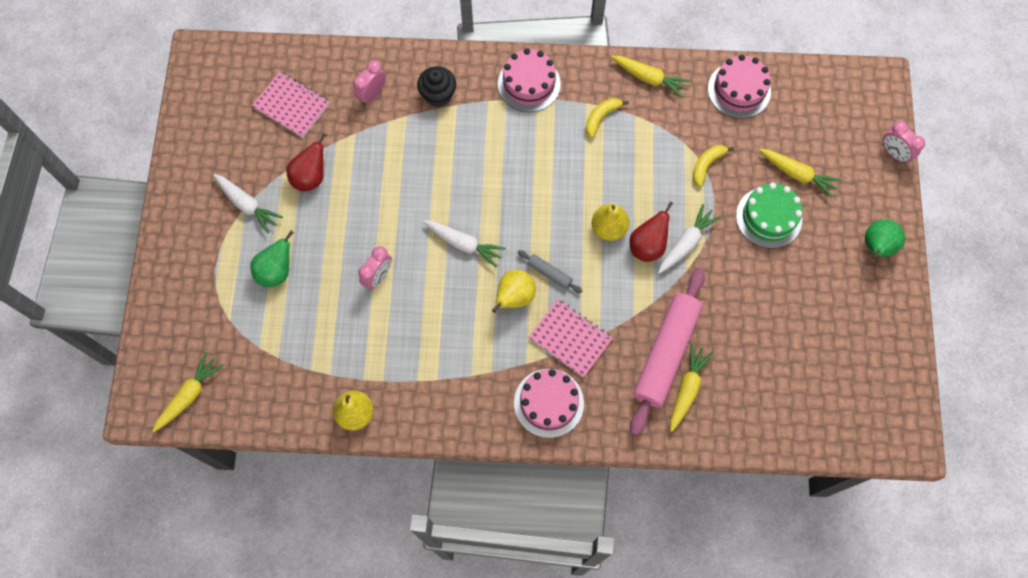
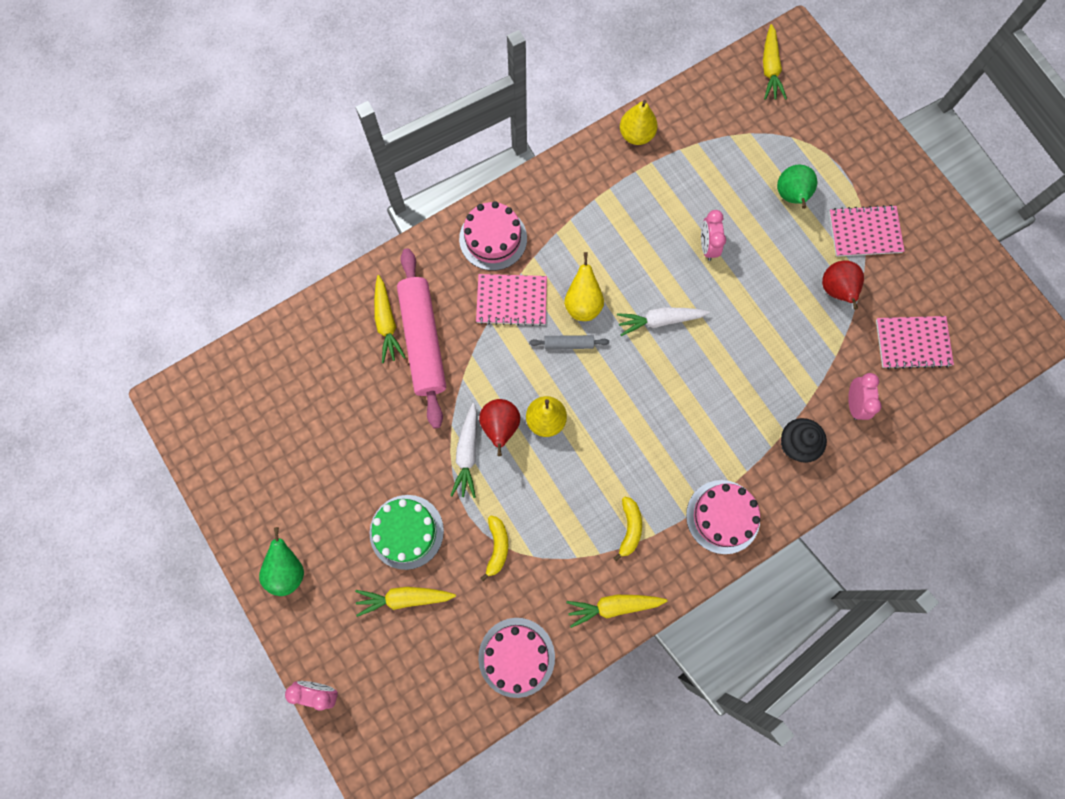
camera: 145 degrees right, 5 degrees up
(247, 205) = (864, 232): white carrot -> pink notebook

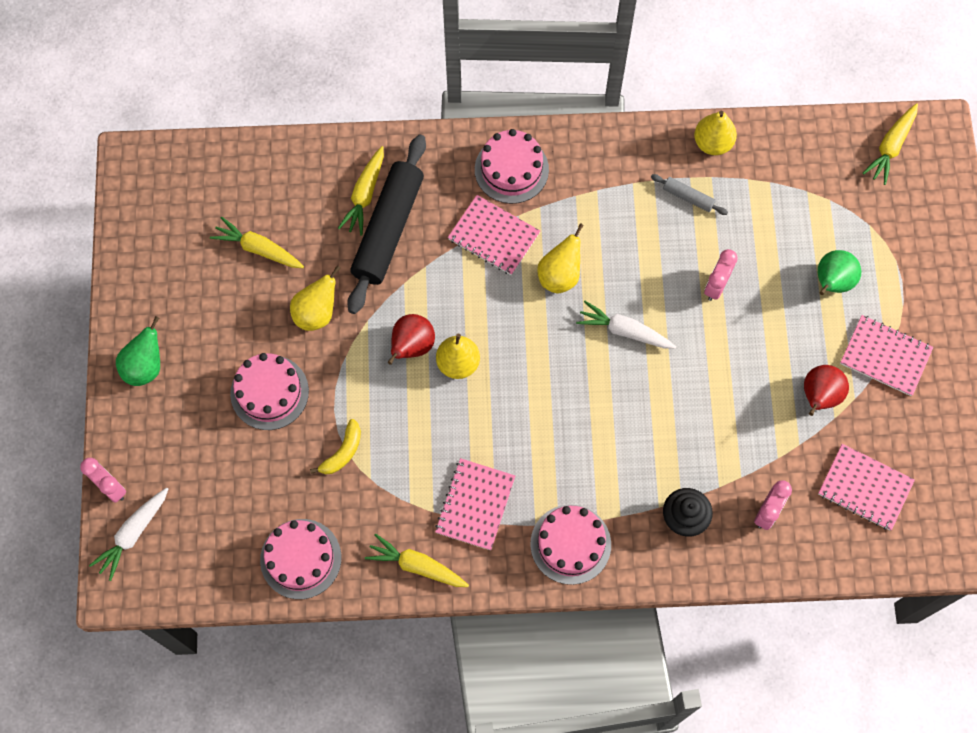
camera: 30 degrees right, 5 degrees down
(404, 598) = (232, 449): yellow carrot -> yellow carrot (258, 249)
(406, 443) = (317, 313): none -> yellow pear
(406, 531) = (269, 392): green cake -> pink cake
(423, 341) = (388, 229): pink rolling pin -> black rolling pin
(467, 453) = (367, 353): white carrot -> white carrot (133, 534)
(568, 344) = (523, 305): grey rolling pin -> grey rolling pin (688, 197)
(629, 528) = (475, 505): yellow banana -> pink notebook

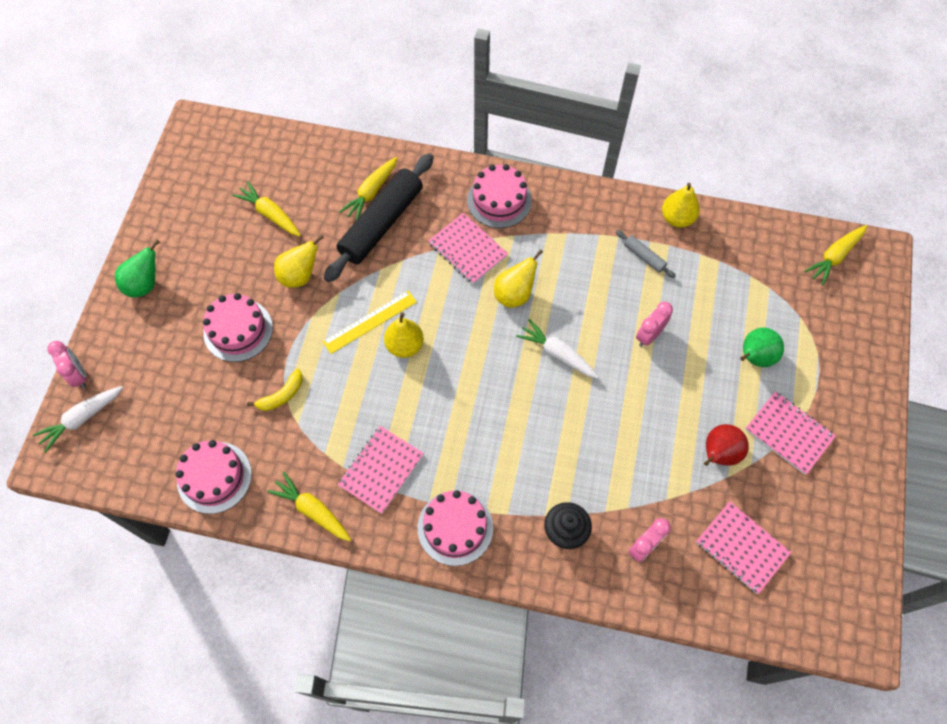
camera: 15 degrees right, 5 degrees down
(412, 346) = (370, 322): red pear -> yellow ruler

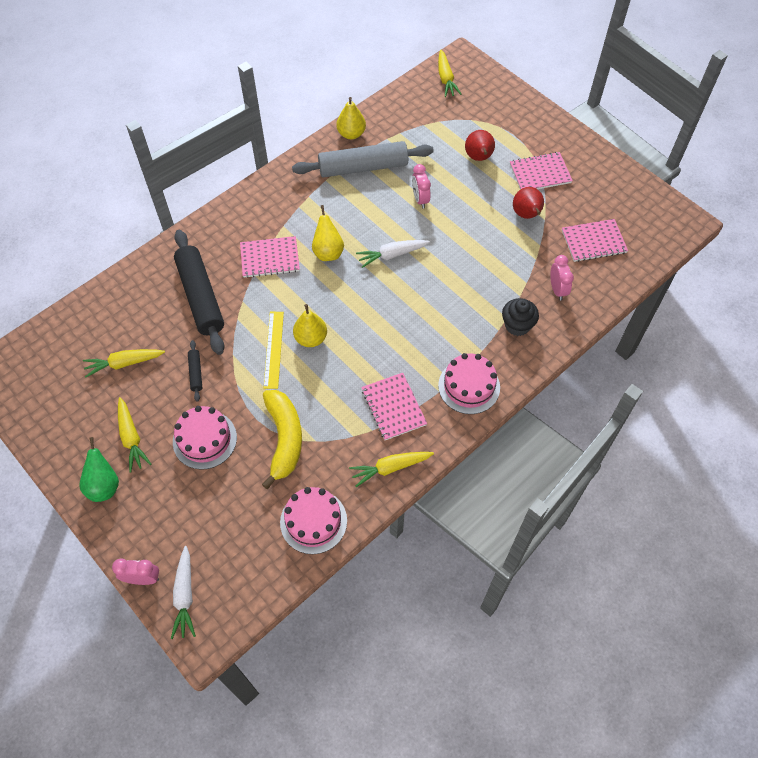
camera: 55 degrees left, 5 degrees down
(281, 395) = (284, 439): yellow banana -> yellow banana, size x1.90
(300, 276) = (196, 373): yellow pear -> black rolling pin
(371, 192) = (169, 288): yellow carrot -> yellow carrot (131, 438)
(499, 200) = (248, 218): pink cake -> none
(644, 257) = (363, 167): grey rolling pin -> grey rolling pin, size x2.35
(754, 357) = (478, 158): green pear -> red pear

